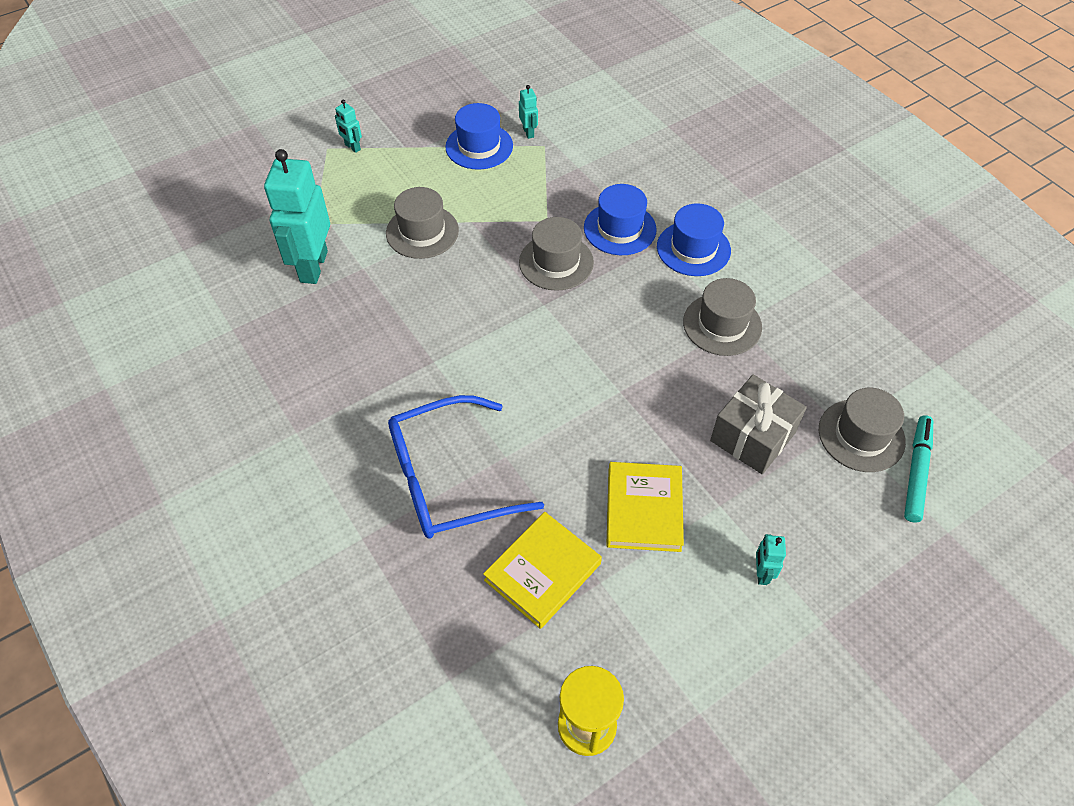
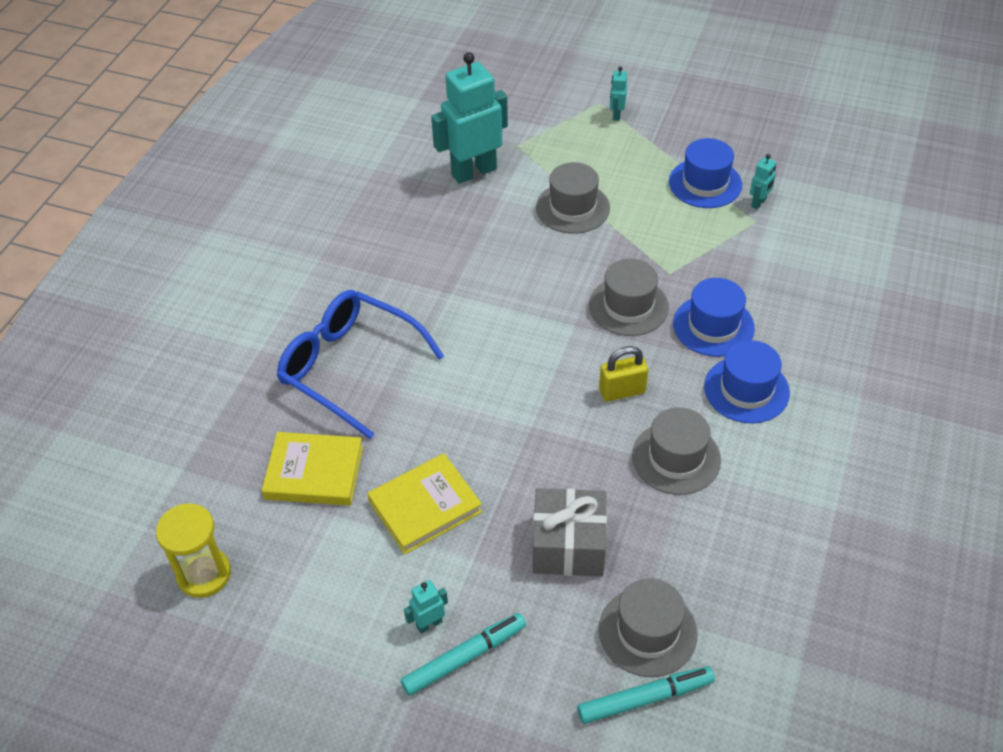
camera: 55 degrees right, 5 degrees down
(634, 316) = (622, 391): none -> yellow padlock
(809, 567) = (464, 658): none -> turquoise marker

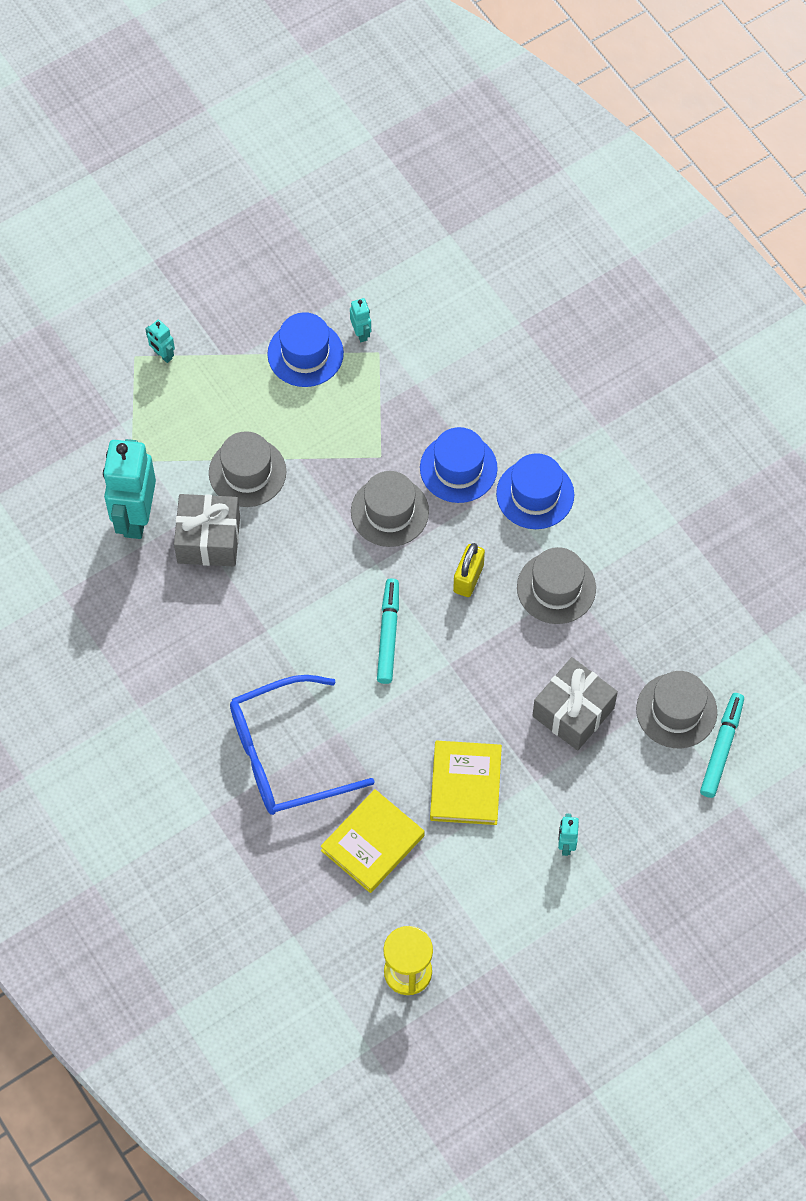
camera: 55 degrees left, 15 degrees up
(464, 658) = (609, 838): turquoise marker -> turquoise marker (388, 634)
(495, 218) = (208, 539): none -> grey gift

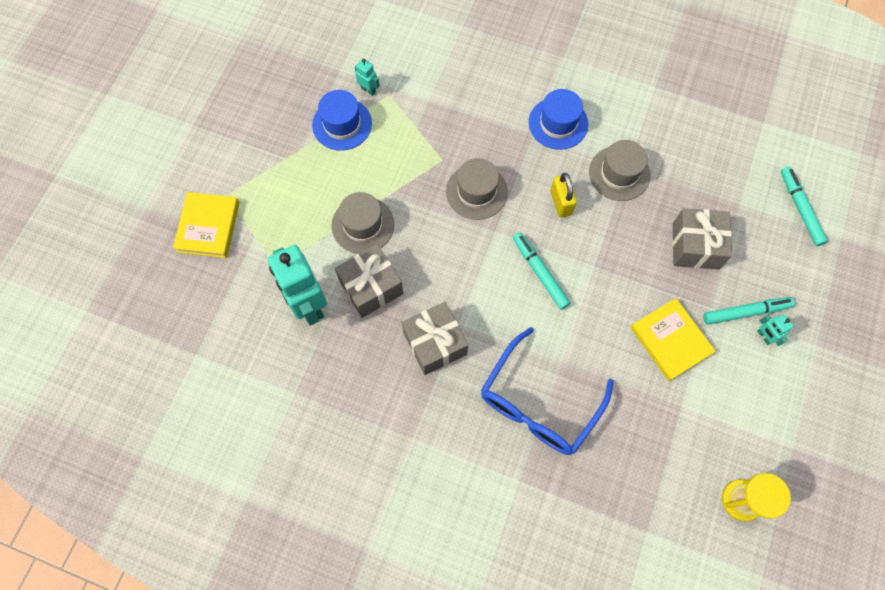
camera: 35 degrees left, 5 degrees up
(163, 355) = (245, 183): turquoise robot -> none
(229, 634) = (435, 343): none -> grey gift
(372, 843) = (644, 424): yellow book -> yellow book (208, 227)
(458, 468) = (497, 136): blue hat -> none
(568, 809) = (746, 312): none -> turquoise marker
(676, 710) = (754, 203): grey hat -> none

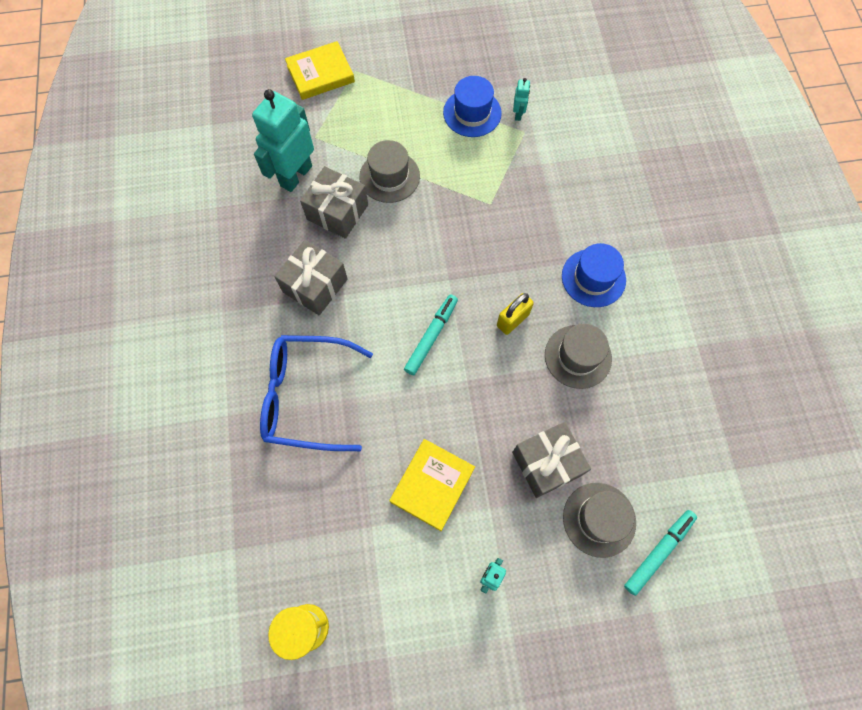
camera: 60 degrees right, 0 degrees up
(476, 191) = (477, 246): grey hat -> grey hat (599, 519)
(746, 312) = (505, 546): turquoise marker -> none

